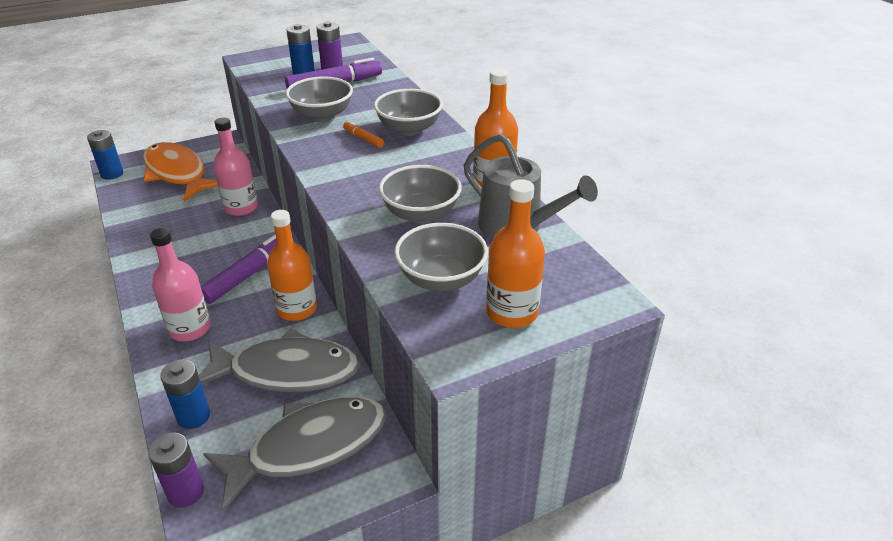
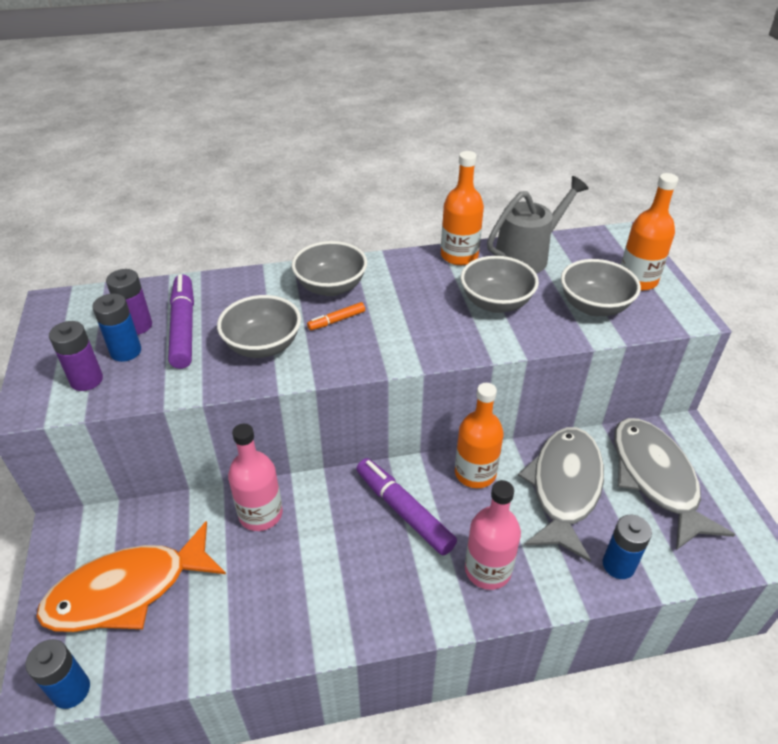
camera: 75 degrees left, 5 degrees up
(186, 492) = (708, 570): purple battery -> purple battery (86, 380)

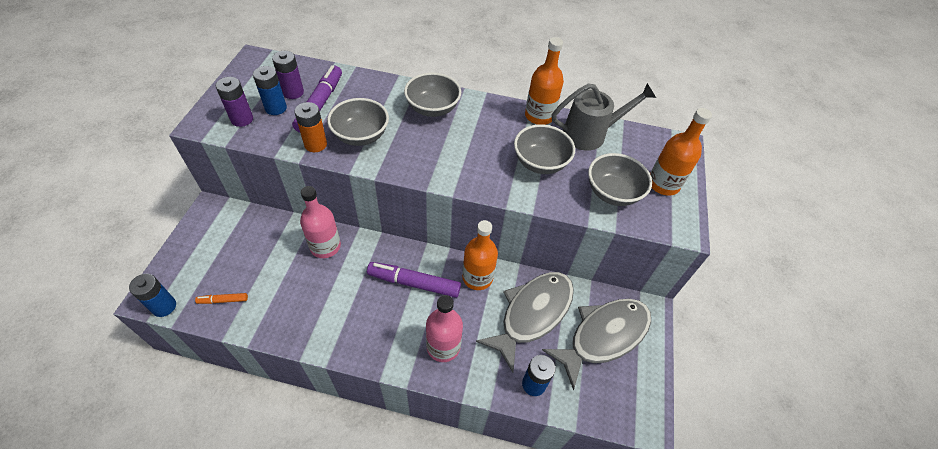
camera: 20 degrees right, 10 degrees up
(127, 590) = (224, 261): orange fish -> none
(210, 375) = (315, 144): none -> orange battery
(336, 320) = (420, 135): orange marker -> orange marker (223, 300)
(404, 511) = (414, 283): purple marker -> purple marker turned 60 degrees counterclockwise
(656, 478) = (603, 336): grey fish -> grey fish turned 45 degrees clockwise

